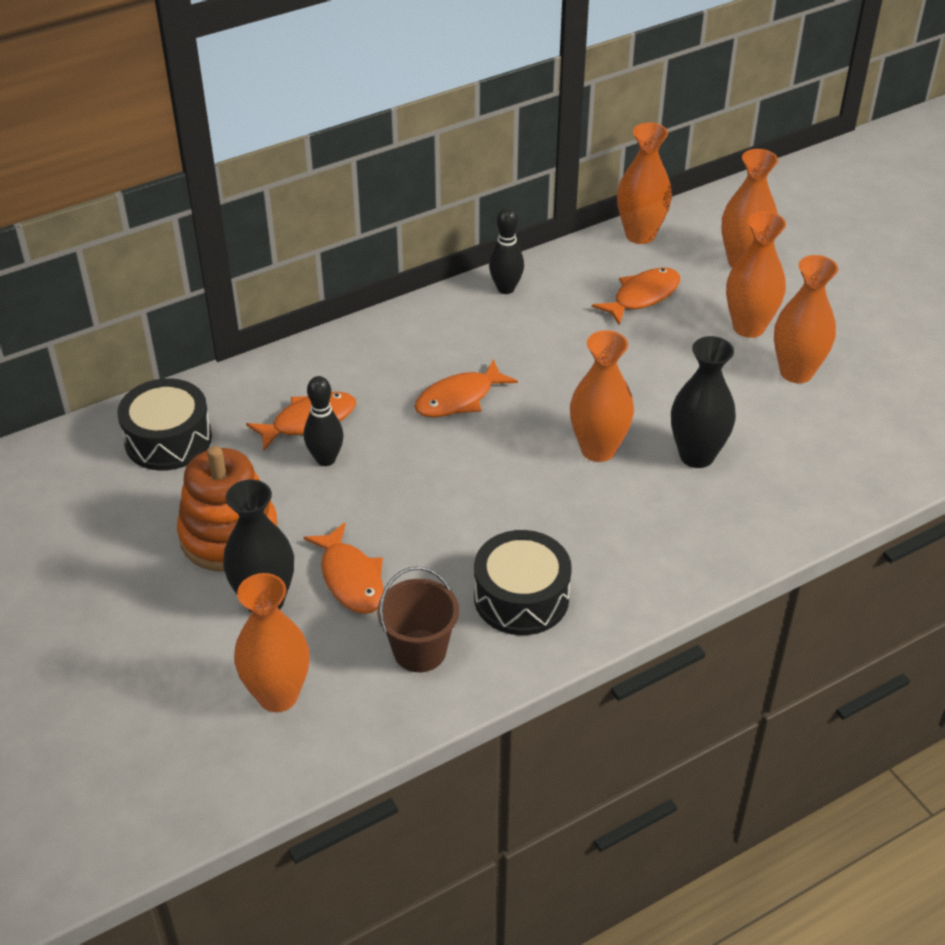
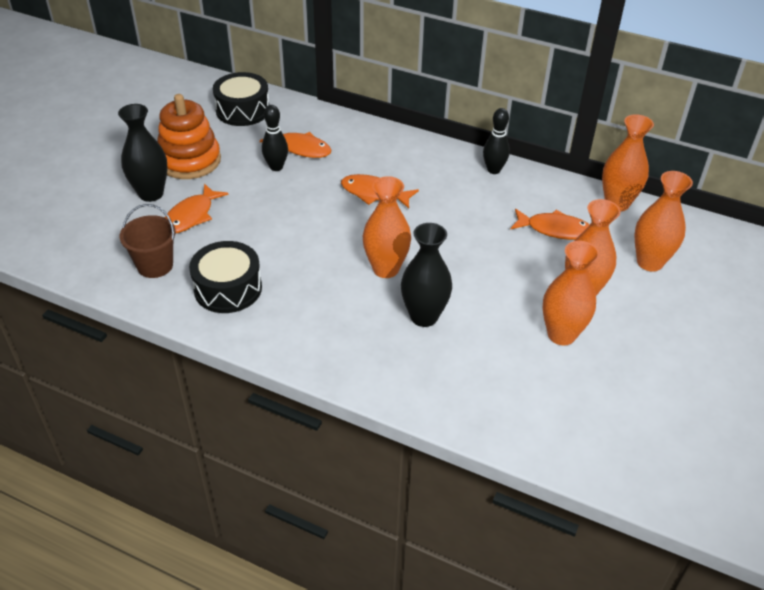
camera: 55 degrees right, 0 degrees up
(278, 695) = (86, 228): orange vase -> none

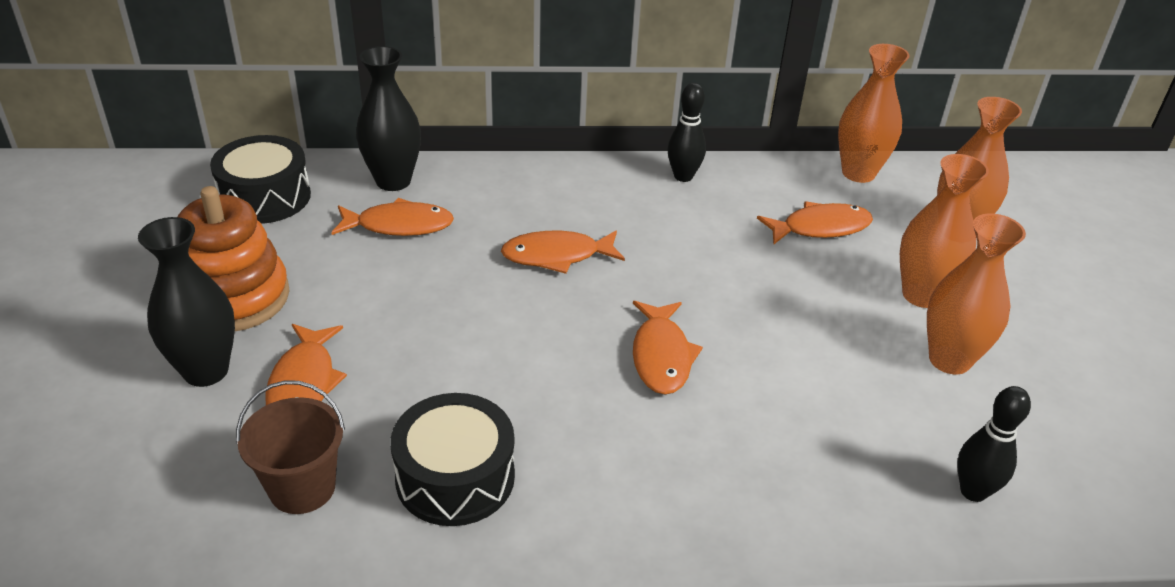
camera: 30 degrees left, 5 degrees down
(276, 167) = (383, 263): black bowling pin -> black bowling pin (973, 491)
(386, 269) = (661, 356): orange vase -> orange fish
(424, 316) = (768, 404): black vase -> black vase (393, 181)

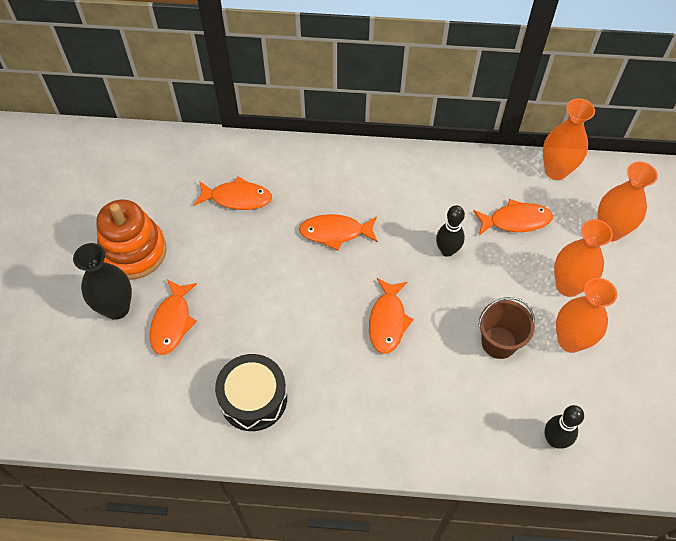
camera: 10 degrees right, 20 degrees up
(265, 197) = (154, 166): black drum -> none
(302, 487) = (168, 396): brown bucket -> brown bucket (499, 342)
(393, 181) = (237, 157): black vase -> none
(683, 176) = (432, 166): black bowling pin -> black bowling pin (447, 250)

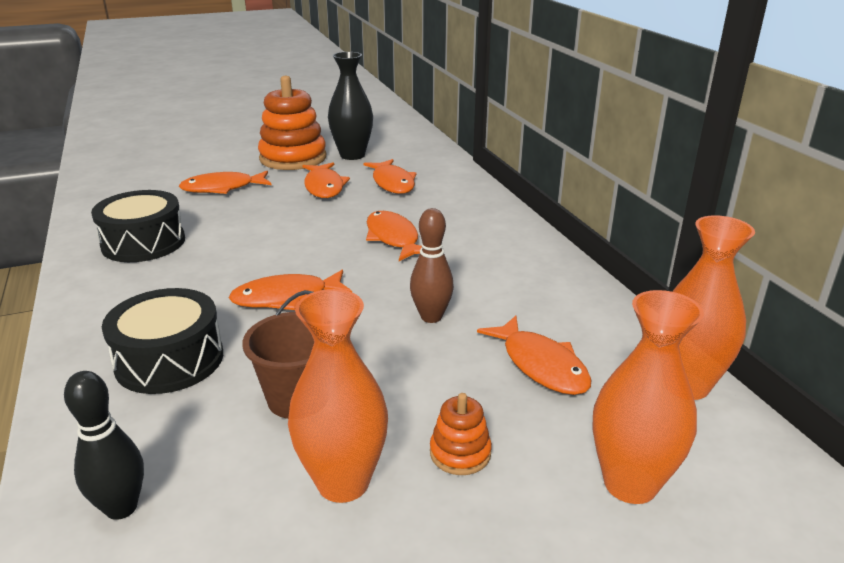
camera: 65 degrees right, 30 degrees down
(116, 308) = (227, 165): black vase -> black vase (352, 155)
(216, 247) = (324, 187): none -> orange fish
(433, 401) = (169, 360): none -> black drum
(447, 250) = (431, 317): black bowling pin -> brown bowling pin
(568, 285) = (460, 453): orange vase -> orange stacking toy

